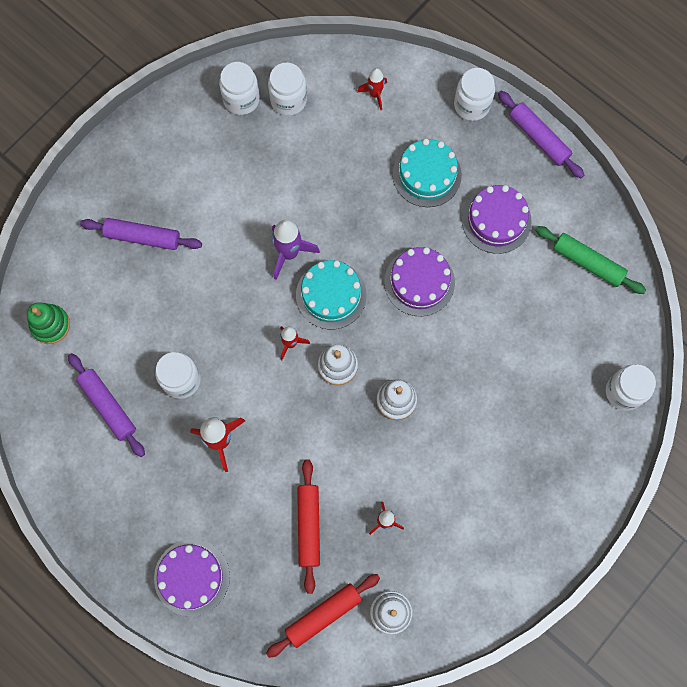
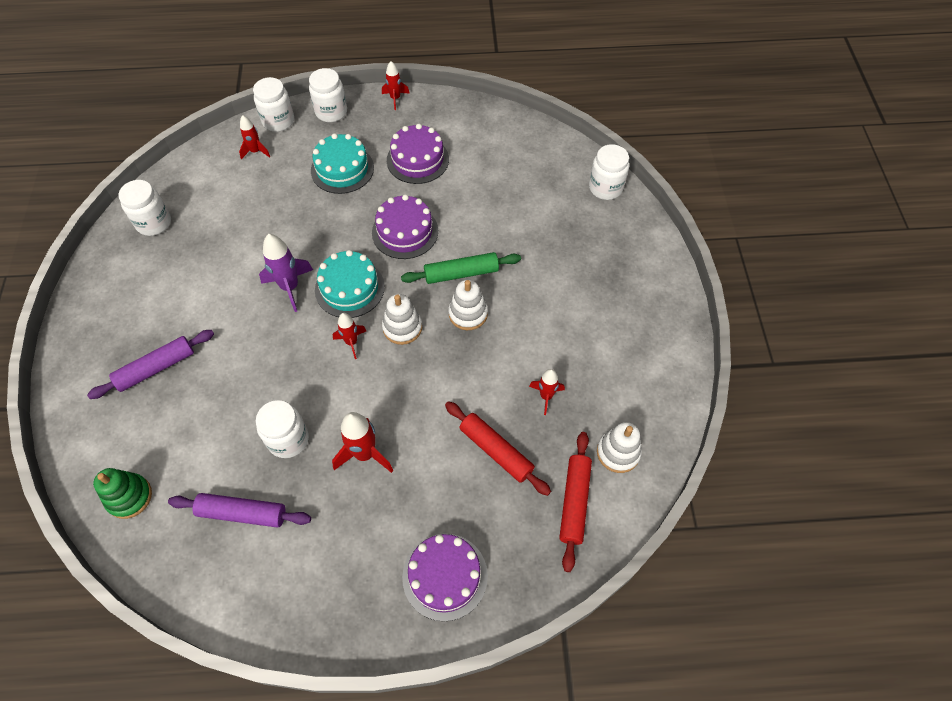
camera: 45 degrees left, 15 degrees down
(288, 100) = (193, 198): white jar -> white jar (278, 121)
(539, 138) = (395, 98): purple rolling pin -> red rocket
(588, 262) = (502, 139): green rolling pin -> green rolling pin (461, 273)

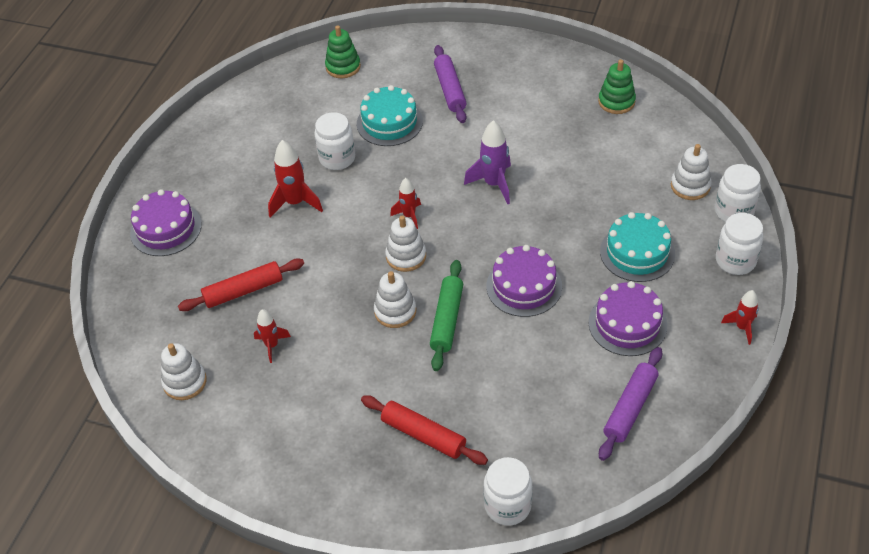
camera: 115 degrees right, 10 degrees down
(154, 223) = (616, 101): white jar -> green stacking toy
(242, 513) = (292, 124): purple rolling pin -> purple rolling pin (630, 408)
(256, 151) = (690, 186): red rocket -> white stacking toy
(349, 288) = (471, 227): turquoise cake -> turquoise cake (389, 122)
(574, 502) = (164, 331): red rolling pin -> red rolling pin (423, 435)

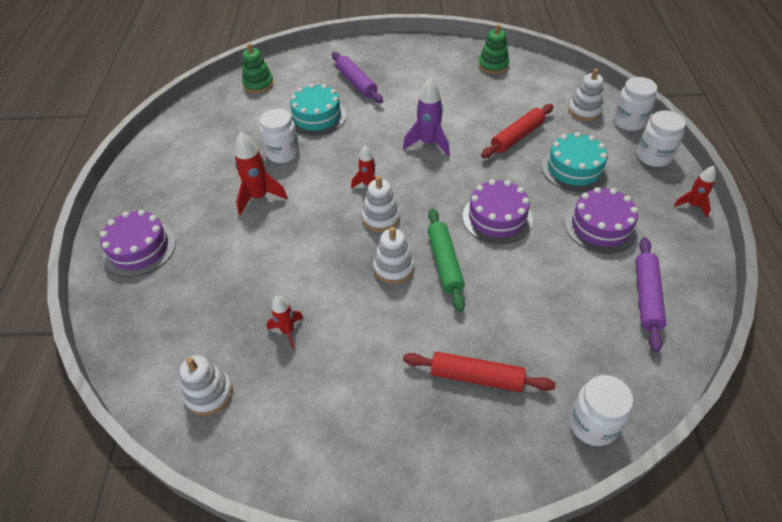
camera: 20 degrees left, 0 degrees up
(243, 291) = (239, 286): red rolling pin -> red rolling pin (517, 137)

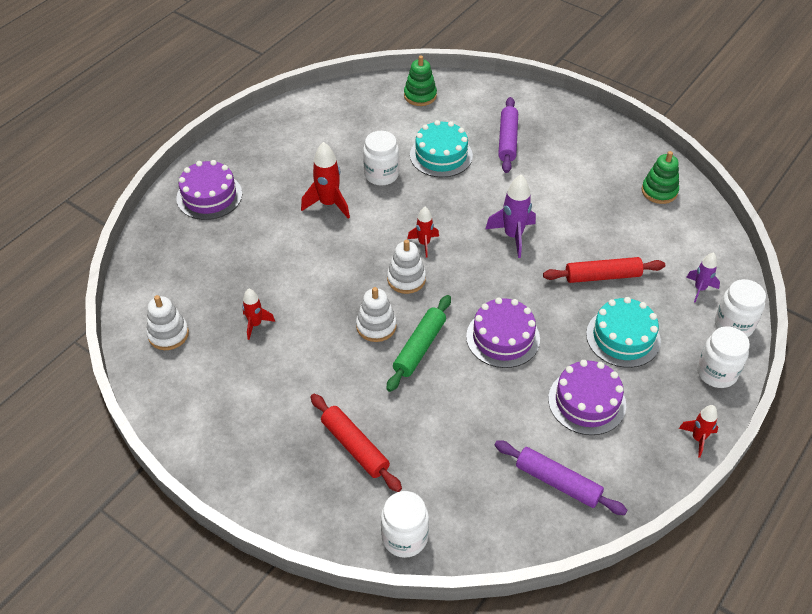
camera: 35 degrees right, 0 degrees up
(584, 111) = (699, 289): white stacking toy -> purple rocket
(646, 297) = (557, 482): purple rolling pin -> purple rolling pin turned 75 degrees clockwise

